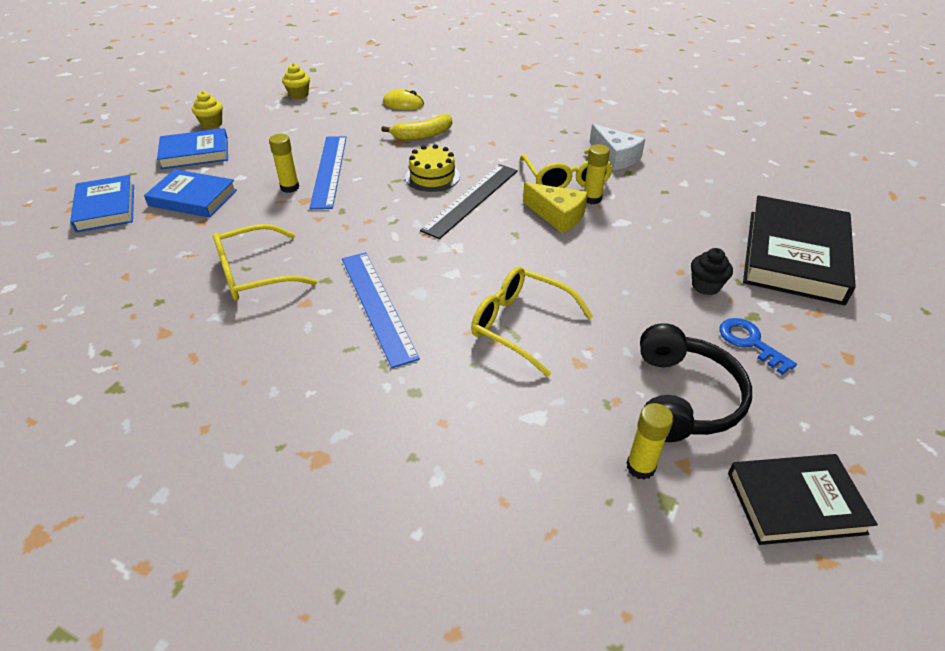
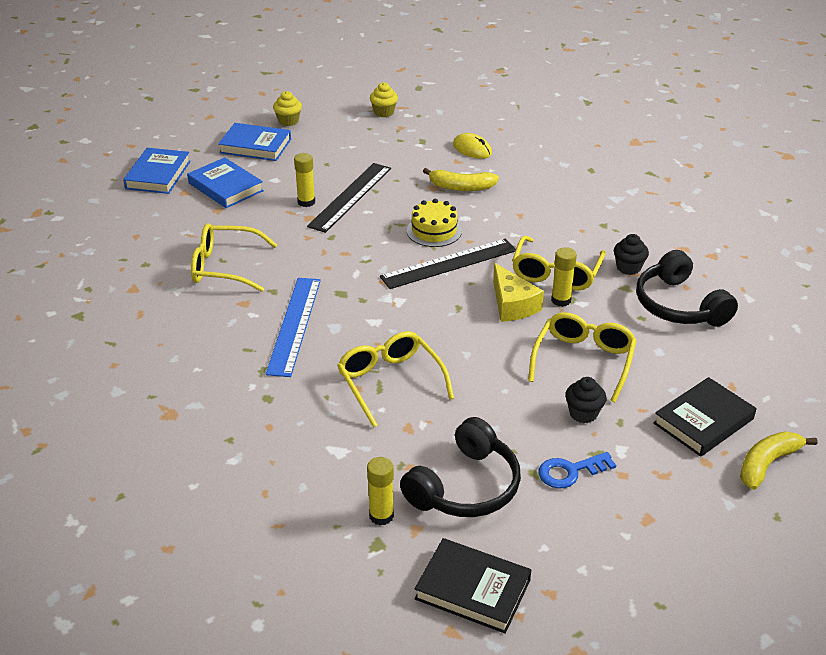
camera: 30 degrees right, 5 degrees down
(329, 170) = (350, 197): blue ruler -> black ruler
(615, 157) = (628, 268): white cheese -> black cupcake
(659, 242) = (583, 361): none -> yellow glasses
(680, 173) = (679, 305): none -> black headphones
(750, 342) = (570, 472): blue key -> blue key turned 105 degrees counterclockwise
(794, 255) = (703, 421): black book -> black book, size x0.62
(872, 271) = (767, 464): none -> yellow banana

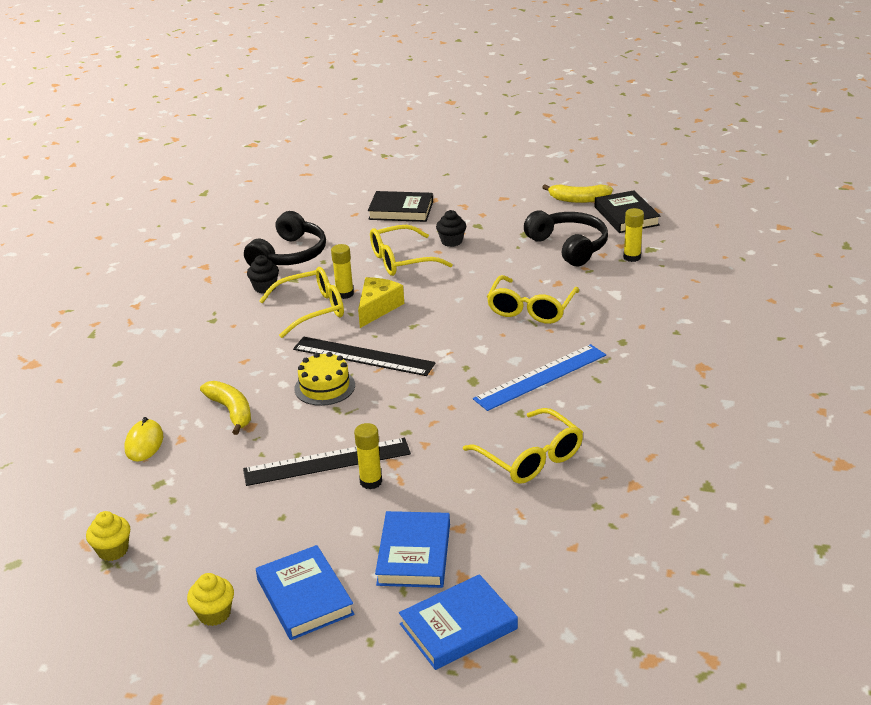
camera: 130 degrees left, 5 degrees down
(465, 486) = (569, 246): black headphones -> black headphones turned 60 degrees clockwise
(570, 472) = (505, 226): blue key -> none
(767, 464) = (410, 186): yellow banana -> yellow banana (578, 199)

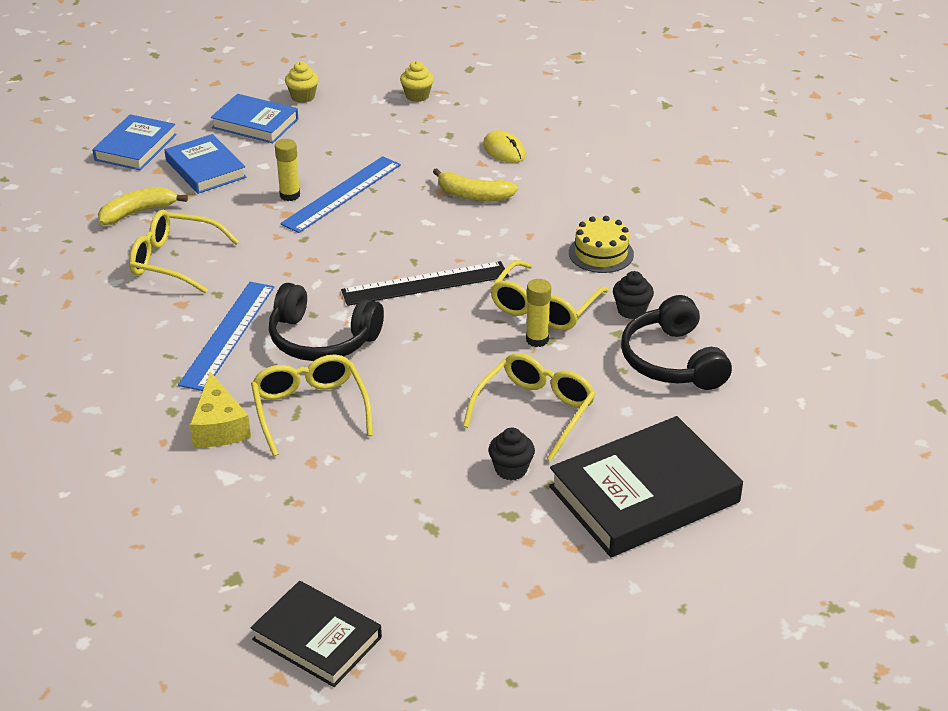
camera: 140 degrees right, 5 degrees up
(324, 387) = (422, 244): yellow cake -> yellow cake (601, 253)
(327, 462) = (342, 194): black ruler -> blue ruler
(377, 308) = (479, 338): yellow cheese -> yellow cheese (219, 426)
(401, 210) = (644, 494): black book -> black book, size x1.62
(569, 246) = (349, 531): black headphones -> black headphones (322, 339)
(578, 199) = (420, 644): yellow banana -> yellow banana (138, 212)
(632, 257) = (248, 550): yellow glue stick -> none

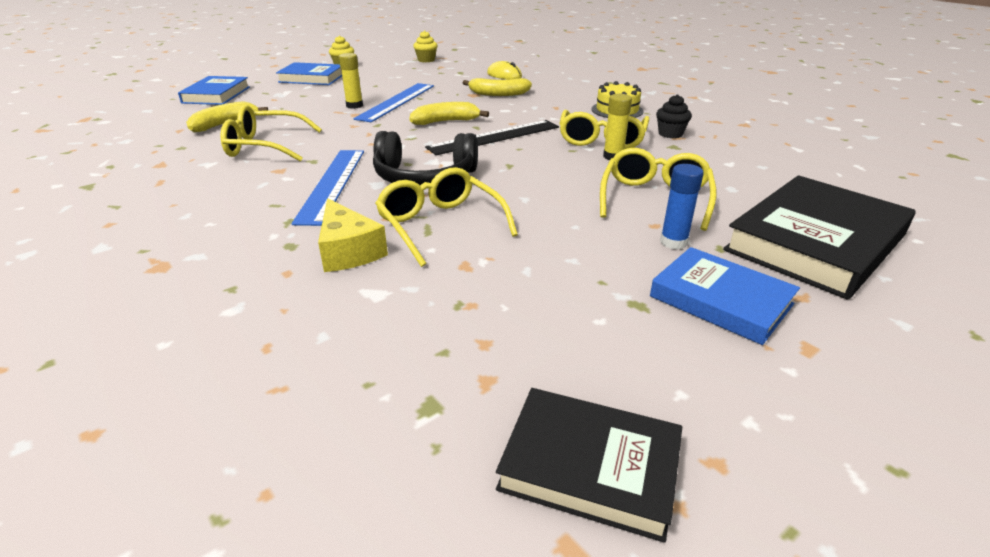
camera: 15 degrees left, 5 degrees down
(205, 169) = (279, 99): blue book -> blue book (721, 300)
(383, 245) = (446, 122): none -> yellow banana
(511, 469) = (673, 242): black cupcake -> blue glue stick
(672, 361) = (733, 156): black headphones -> none

